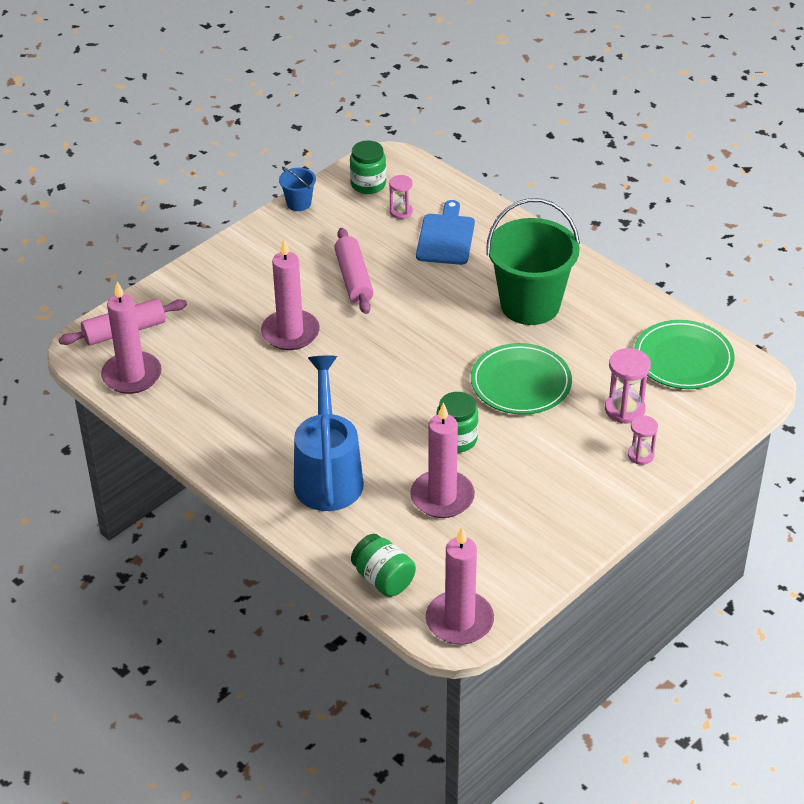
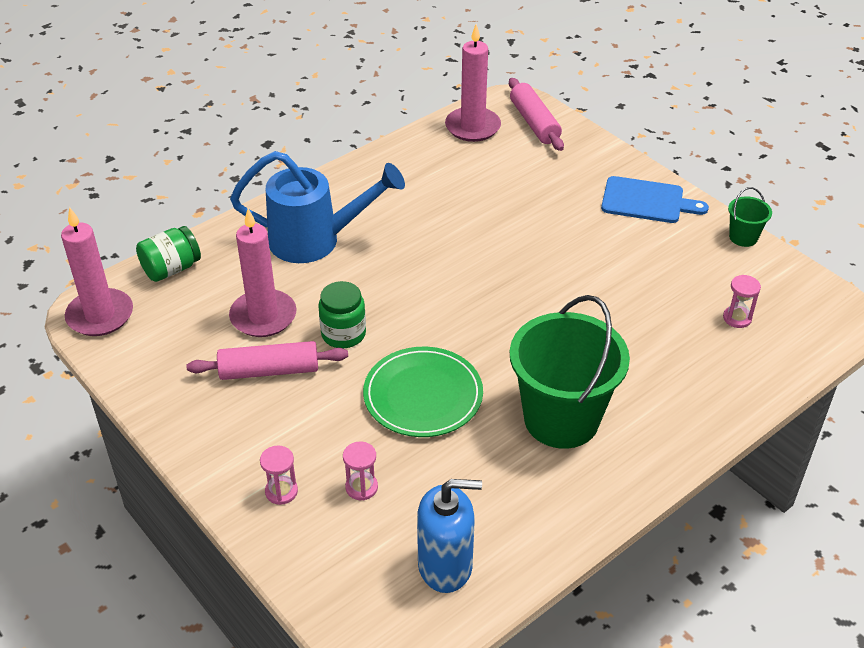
camera: 95 degrees right, 0 degrees up
(290, 333) = (524, 224): pink candle -> none
(298, 203) = (743, 237): blue bucket -> green bucket
(354, 279) = (610, 273): pink rolling pin -> pink rolling pin (269, 371)
(368, 184) = (787, 294): green jar -> none
(445, 237) = (690, 353): blue cutting board -> blue cutting board (646, 201)
(624, 409) = (361, 487): pink hourglass -> pink hourglass, size x0.64
(683, 358) = (445, 565): green plate -> blue soap dispenser

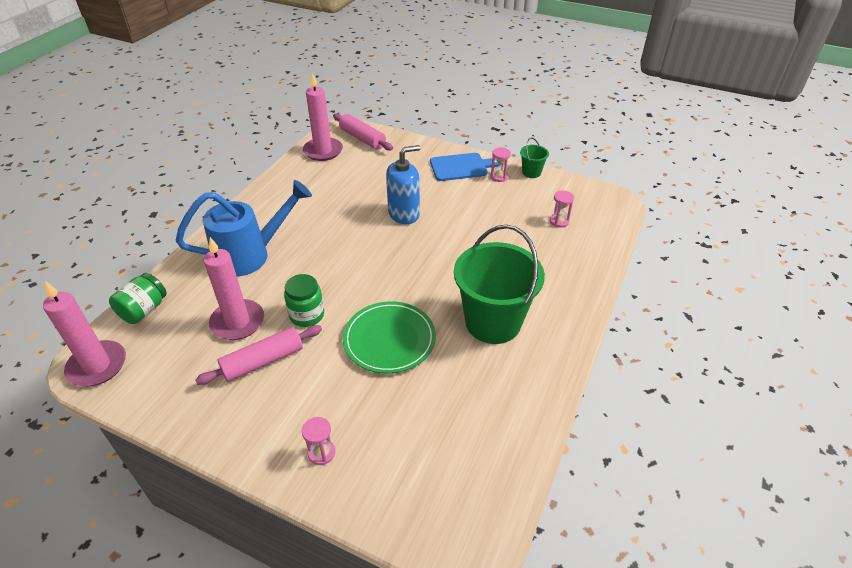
camera: 25 degrees left, 0 degrees up
(361, 487) = (382, 425): pink hourglass -> pink hourglass (499, 177)
(445, 565) = (477, 460): blue soap dispenser -> blue soap dispenser (404, 214)

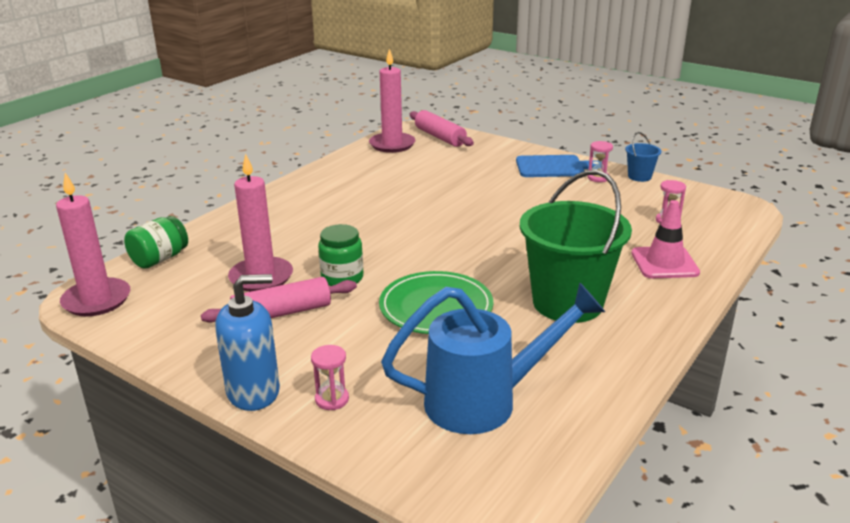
camera: 10 degrees right, 15 degrees down
(251, 255) = (290, 223): blue watering can -> blue watering can (486, 401)
(404, 214) = (476, 202): blue soap dispenser -> blue soap dispenser (253, 392)
(531, 172) = (639, 176): green bucket -> blue bucket
(562, 269) = (664, 263): none -> pink traffic cone

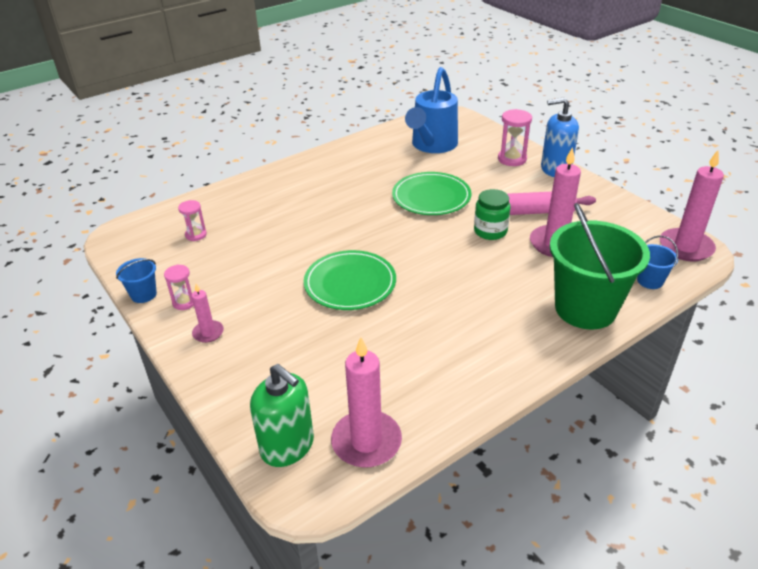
camera: 160 degrees left, 10 degrees up
(160, 259) = (650, 281): green jar -> blue bucket
(332, 399) = (512, 159): pink hourglass -> pink hourglass, size x1.56
(440, 137) = (287, 446): pink rolling pin -> green soap dispenser
(468, 210) = (350, 283): none -> green plate
(486, 401) = (431, 146): blue watering can -> blue watering can turned 75 degrees counterclockwise
(553, 167) = (208, 333): blue cutting board -> pink candle
(567, 303) = (344, 185): green bucket -> green bucket (585, 308)
(664, 263) = (249, 199): pink traffic cone -> none

